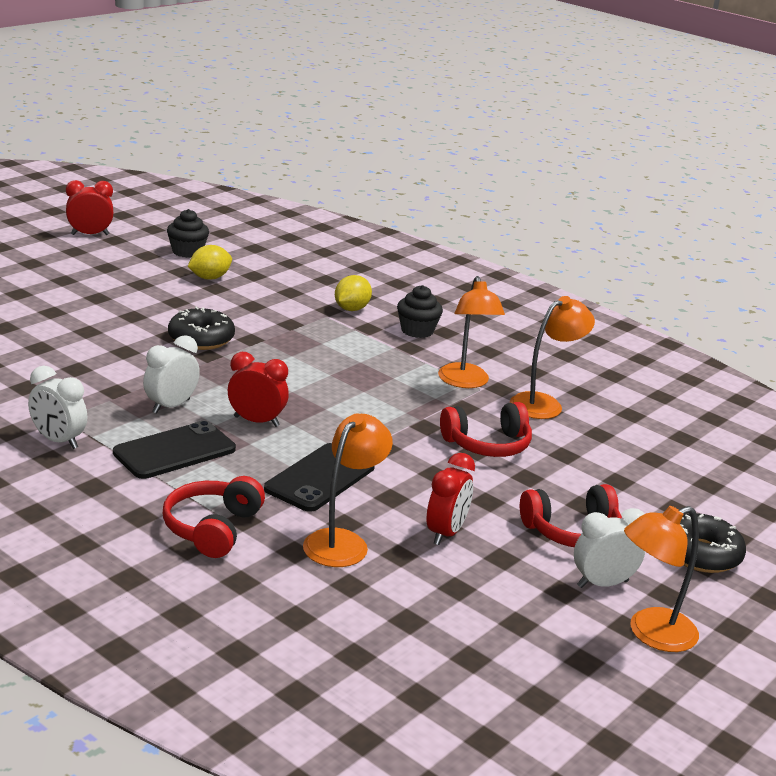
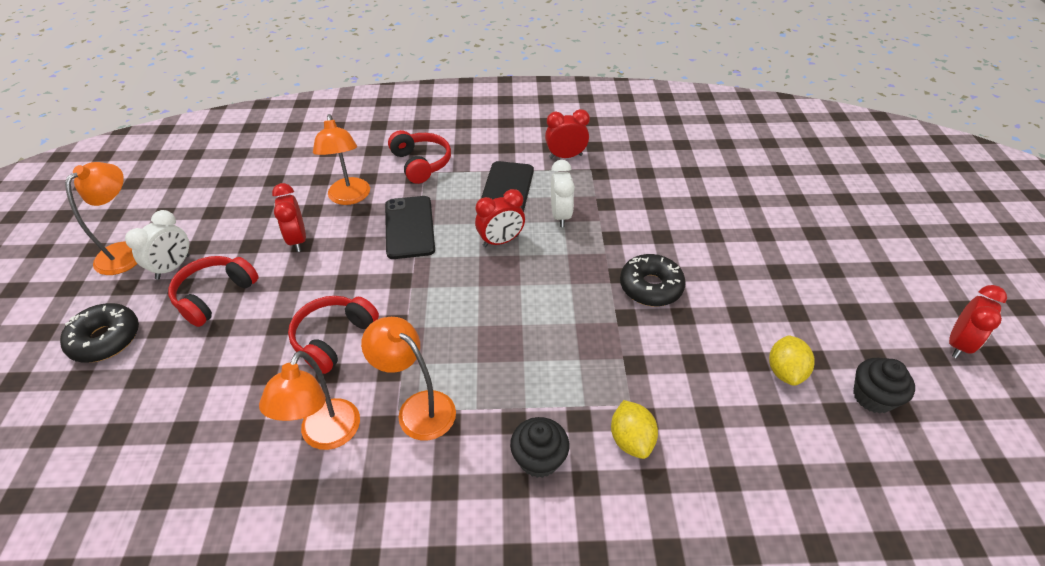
camera: 140 degrees right, 20 degrees up
(58, 441) = (565, 156): white clock -> red clock

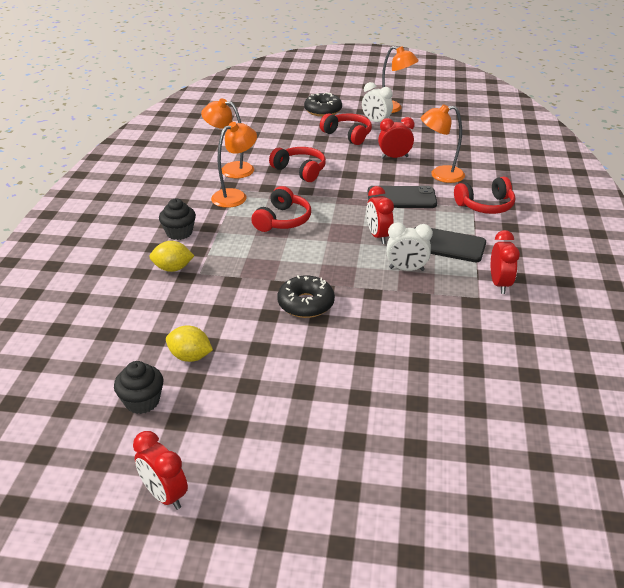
camera: 100 degrees right, 10 degrees down
(481, 336) = (282, 220): none -> red headphones

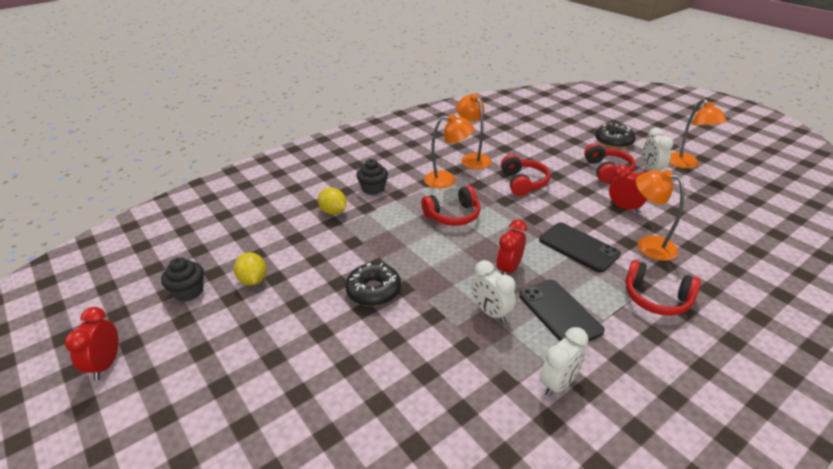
camera: 45 degrees right, 0 degrees up
(499, 284) = (558, 384): red clock -> white clock

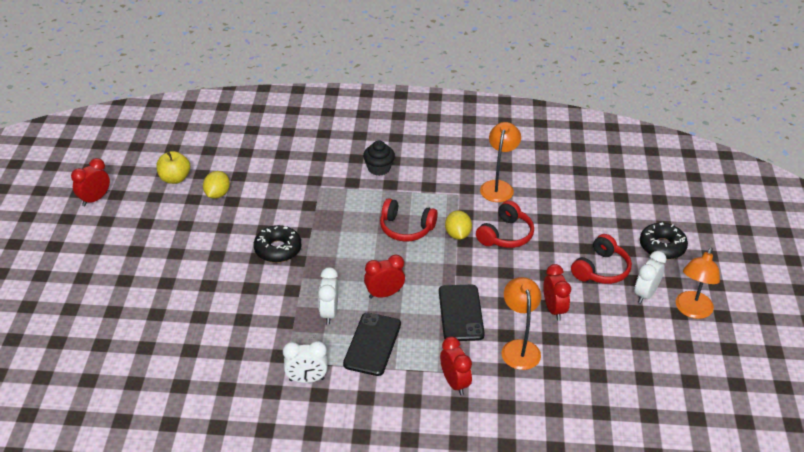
camera: 40 degrees right, 5 degrees up
(188, 291) = (175, 178): black cupcake -> yellow apple
(333, 212) = (325, 172): yellow lemon -> yellow lemon (457, 234)
(447, 180) = (446, 194): orange lamp -> none
(656, 298) = (454, 383): red headphones -> red clock

